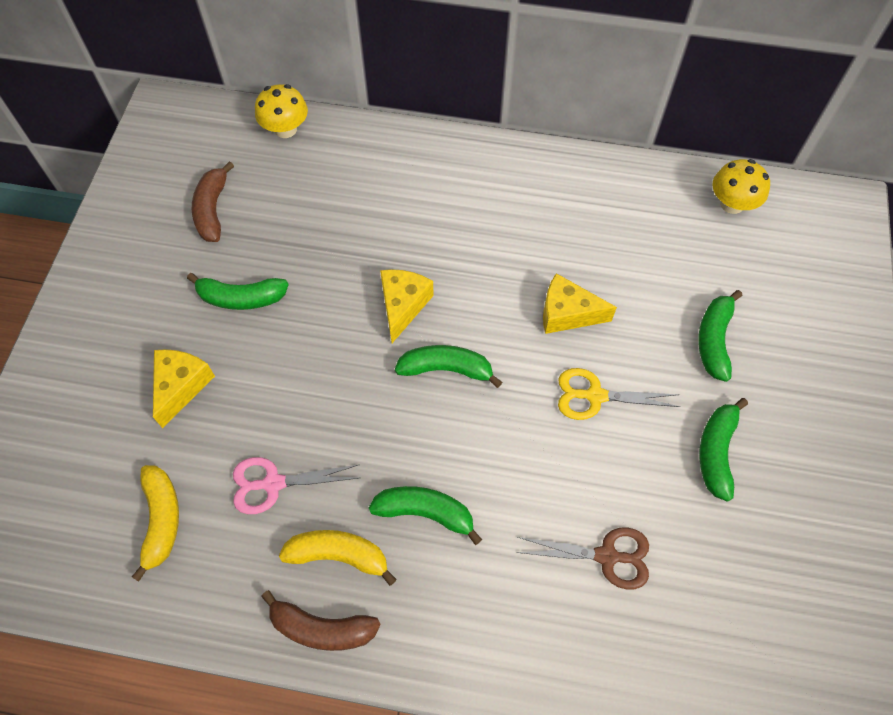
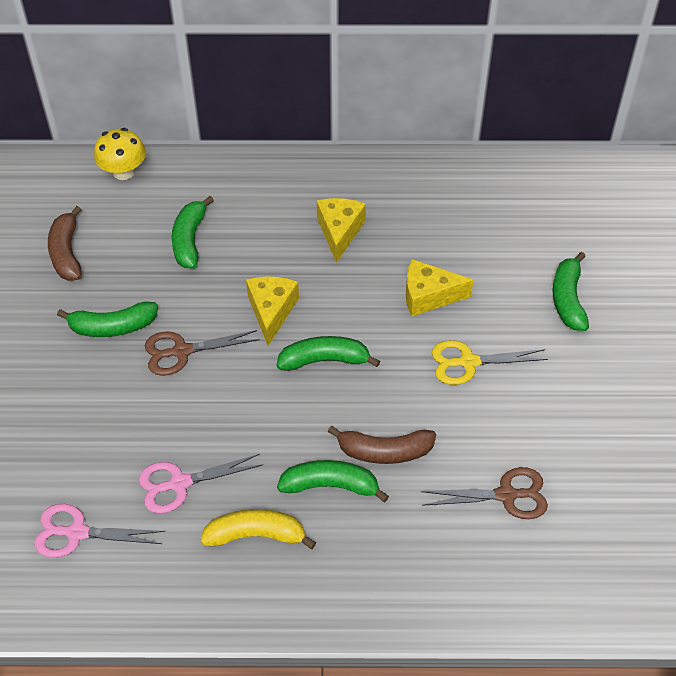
camera: 10 degrees left, 10 degrees down
(161, 520) = (77, 533): yellow banana -> pink scissors
(181, 386) = (70, 413): yellow cheese -> yellow cheese (339, 232)
(304, 336) = (182, 351): none -> brown scissors
(321, 628) = (253, 599): brown banana -> brown banana (384, 451)
(716, 452) = (588, 392): green banana -> green banana (190, 240)
(732, 204) = (561, 182): yellow mushroom -> none

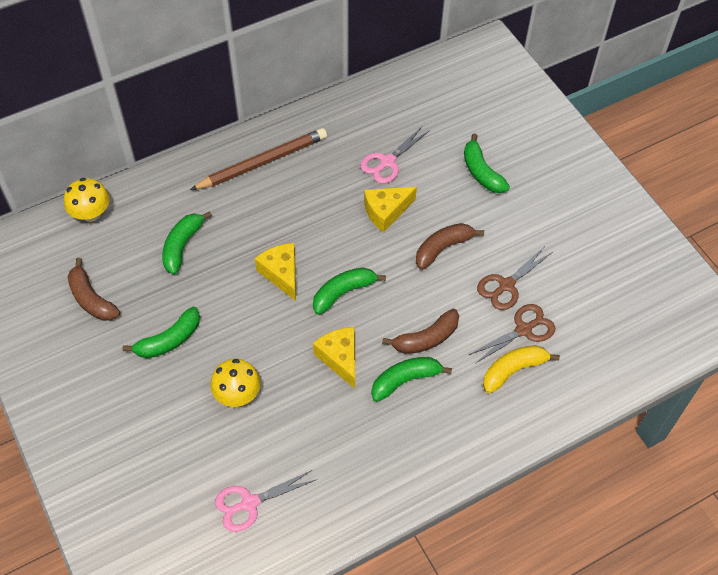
camera: 30 degrees left, 5 degrees up
(142, 413) = (237, 394): none -> yellow mushroom
(179, 483) = (299, 431): pink scissors -> pink scissors (387, 162)
(182, 351) = (235, 334): brown scissors -> brown scissors (506, 285)
(190, 240) = (182, 246): green banana -> green banana turned 45 degrees clockwise
(256, 535) = (377, 440): yellow banana -> yellow banana (513, 370)
(328, 191) = (262, 162): none -> brown pencil
(339, 232) = (291, 190): yellow cheese -> yellow cheese (340, 358)
(468, 362) = (443, 248): yellow scissors -> brown banana

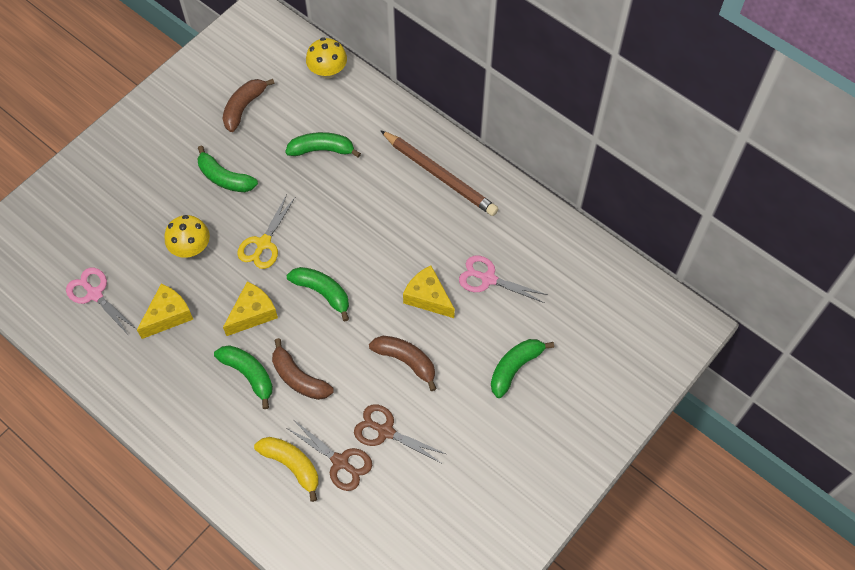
camera: 70 degrees right, 5 degrees up
(265, 327) = (263, 243): none -> yellow scissors
(281, 274) = (323, 236): yellow cheese -> yellow cheese (168, 315)

